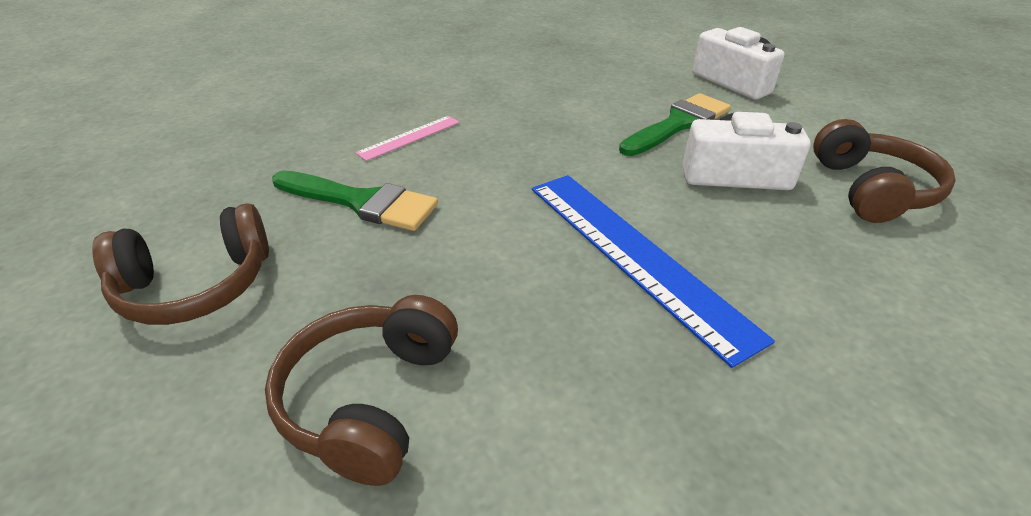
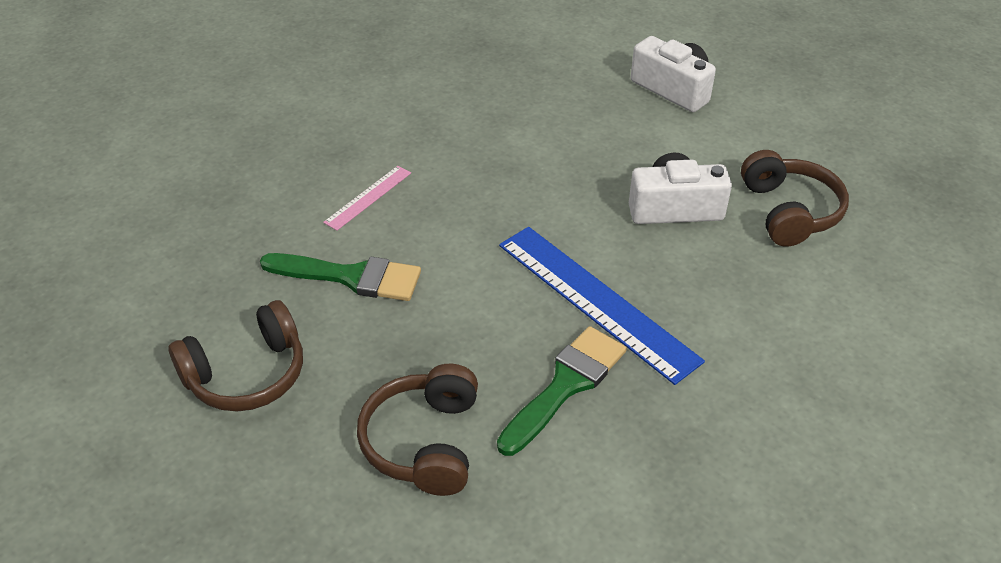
camera: 10 degrees left, 5 degrees up
(678, 124) = (621, 152): green brush -> green brush (565, 385)

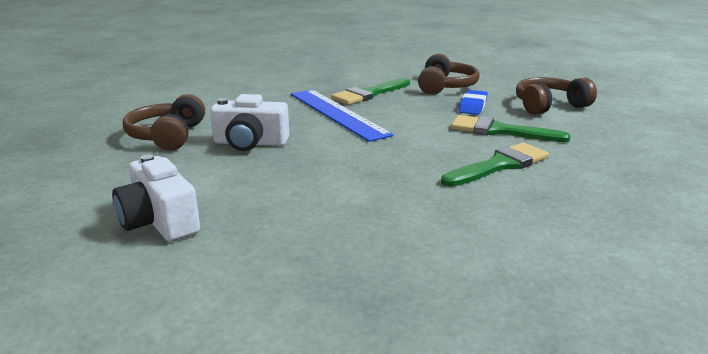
camera: 170 degrees left, 20 degrees down
(368, 197) = (499, 165): pink ruler -> green brush
(379, 357) = (473, 106): none -> blue eraser

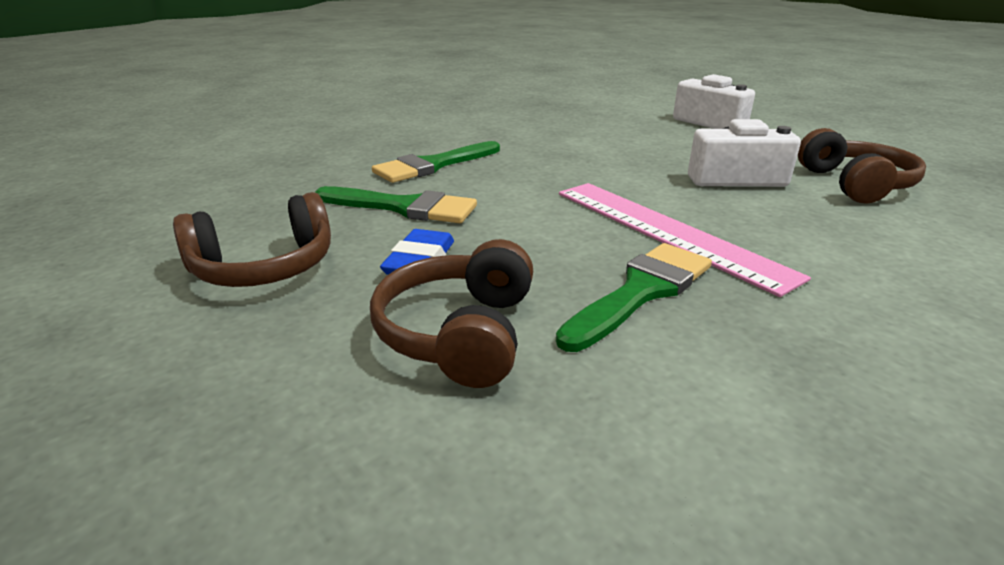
camera: 175 degrees right, 5 degrees up
(337, 113) = (666, 231): blue ruler -> pink ruler

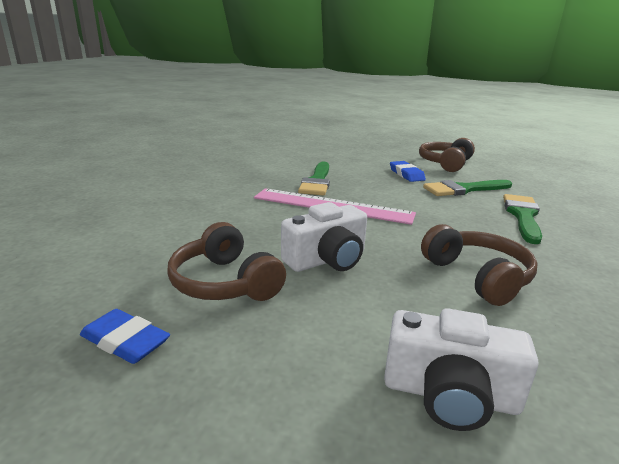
camera: 145 degrees right, 5 degrees down
(459, 333) = (356, 163): brown headphones -> brown headphones (477, 276)
(934, 171) = (125, 341): none -> blue eraser

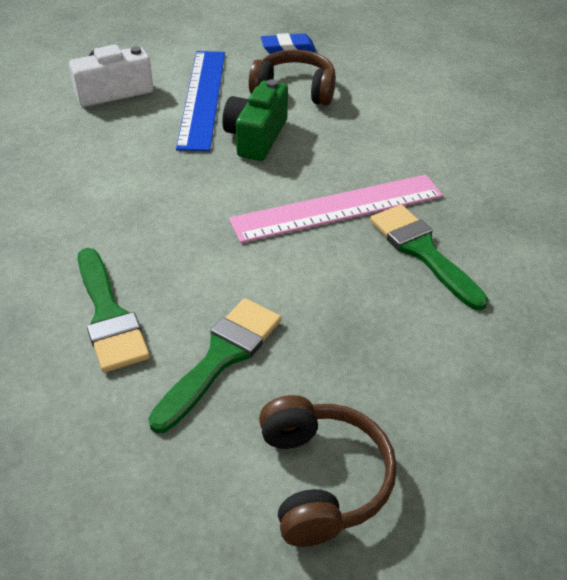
camera: 140 degrees right, 20 degrees up
(327, 260) = (256, 137): white camera -> green camera
(331, 321) = (202, 98): none -> blue ruler
(406, 174) = (342, 361): blue eraser -> none
(477, 276) = (128, 176): brown headphones -> none

